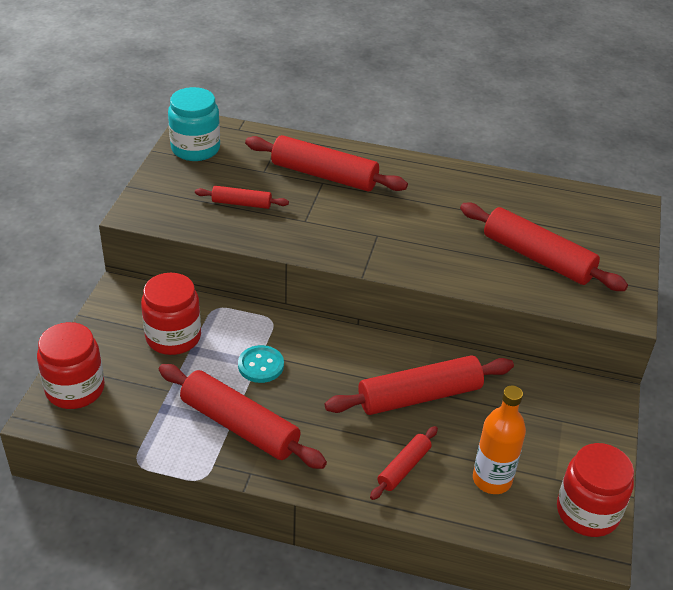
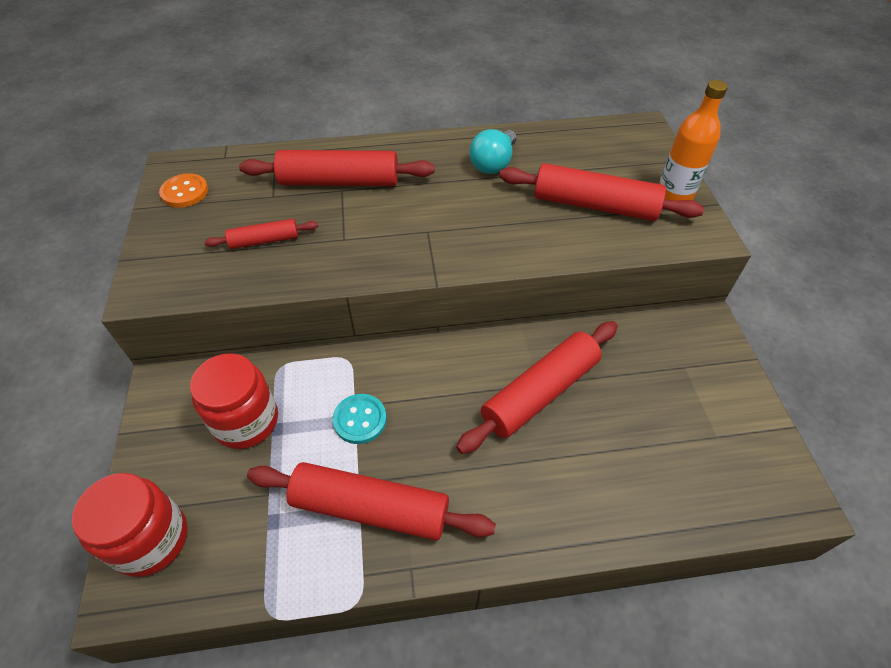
camera: 20 degrees left, 10 degrees up
(195, 148) = (185, 192): turquoise jar -> orange button
(404, 468) = (569, 487): red rolling pin -> none
(467, 198) = (493, 164): none -> turquoise light bulb
(492, 479) = (661, 464): orange bottle -> orange bottle (673, 197)
(587, 512) = (767, 463): red jar -> none

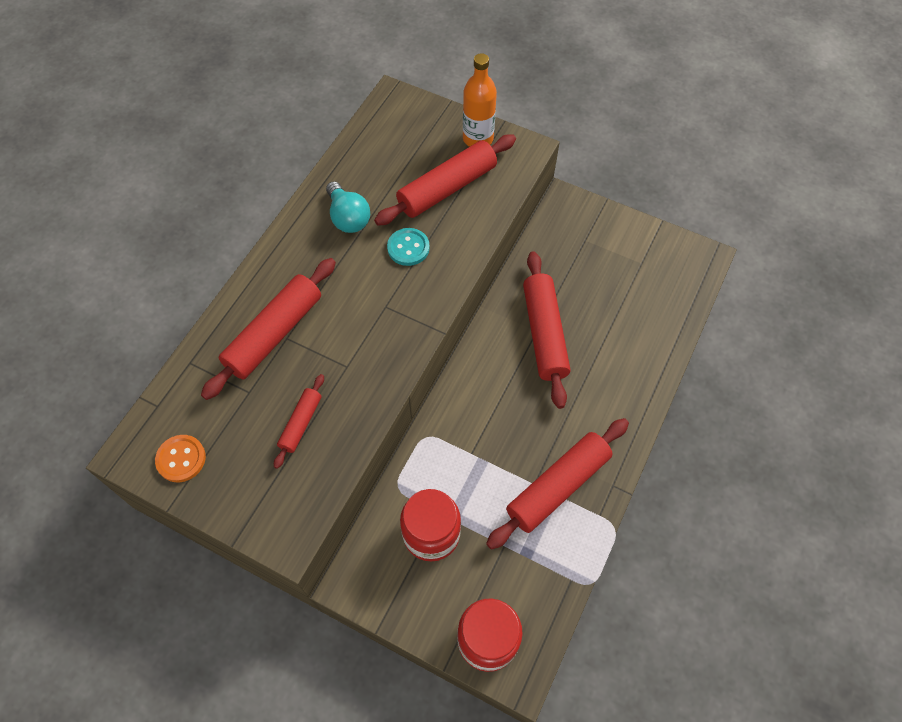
camera: 55 degrees left, 10 degrees up
(360, 420) = (485, 456): turquoise button -> turquoise button (408, 248)

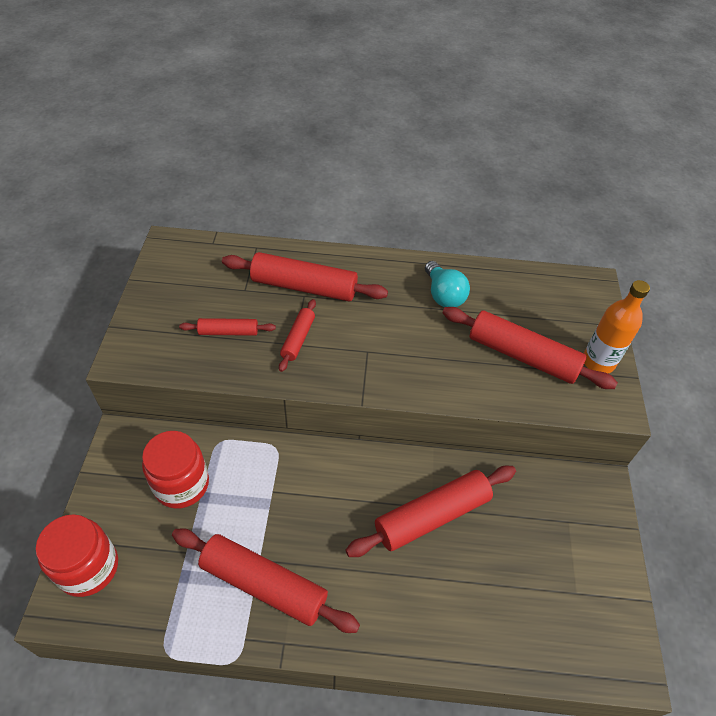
camera: 65 degrees right, 10 degrees down
(181, 459) = (173, 271): orange button -> none
(341, 361) = (298, 339): none -> red rolling pin
(348, 217) = (443, 295): turquoise light bulb -> turquoise light bulb turned 60 degrees counterclockwise
(408, 248) = (438, 348): turquoise button -> none

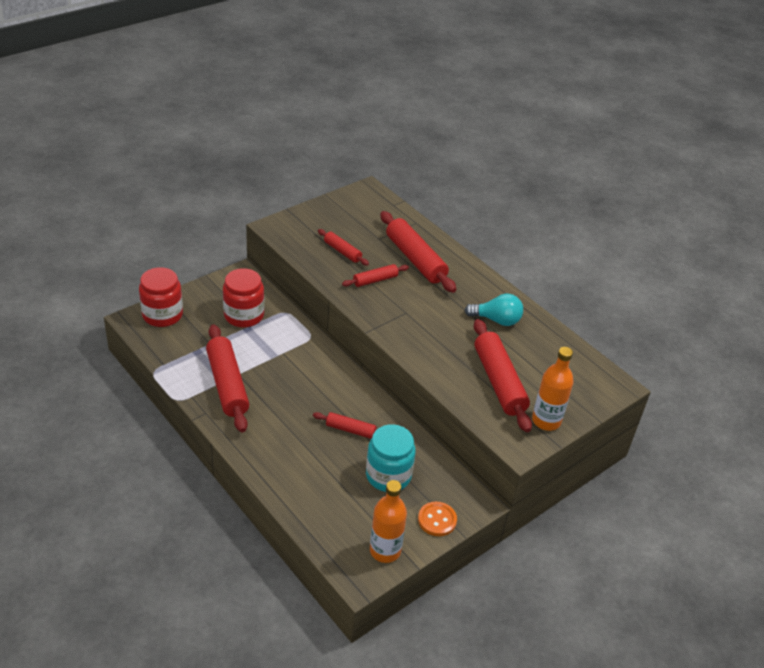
camera: 45 degrees right, 10 degrees down
(432, 516) = (350, 430): red rolling pin -> red rolling pin, size x0.53
(443, 295) = (496, 320): turquoise light bulb -> turquoise light bulb turned 105 degrees counterclockwise
(517, 531) = (388, 475): none -> turquoise jar
(601, 535) = (437, 520): none -> orange button
(610, 614) = (385, 550): none -> orange bottle

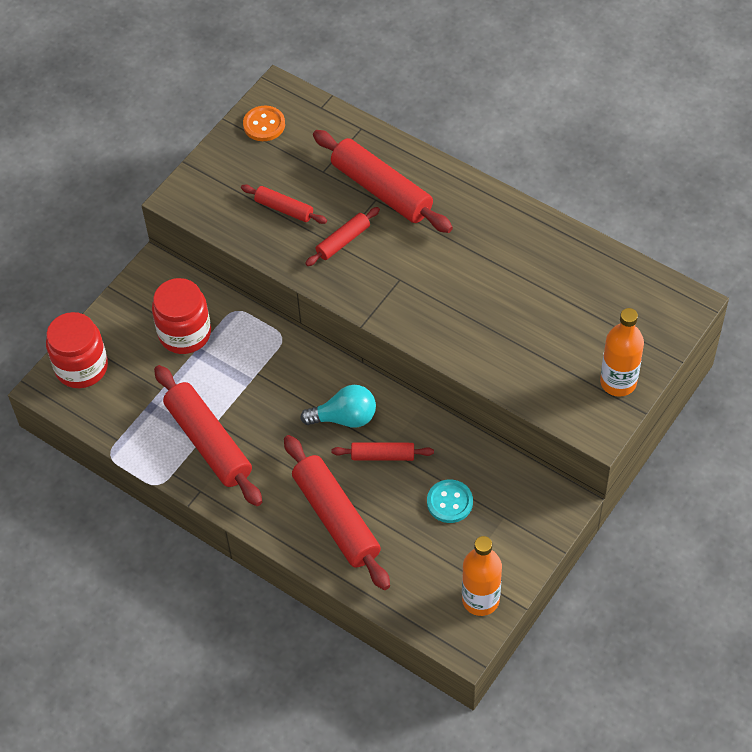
camera: 10 degrees left, 15 degrees up
(388, 475) = (449, 502): turquoise jar -> turquoise button
(437, 520) = (525, 541): orange button -> orange button (264, 125)
(496, 320) = (515, 253): turquoise light bulb -> turquoise light bulb (345, 418)
(499, 382) = (546, 345): red rolling pin -> red rolling pin (336, 518)

